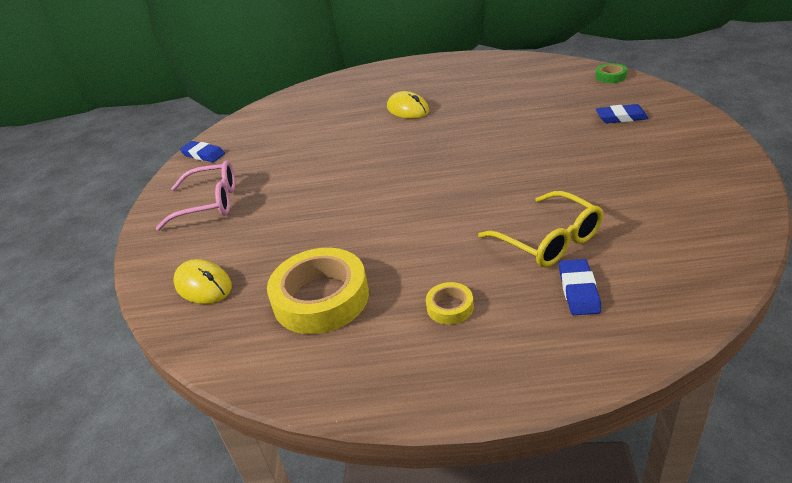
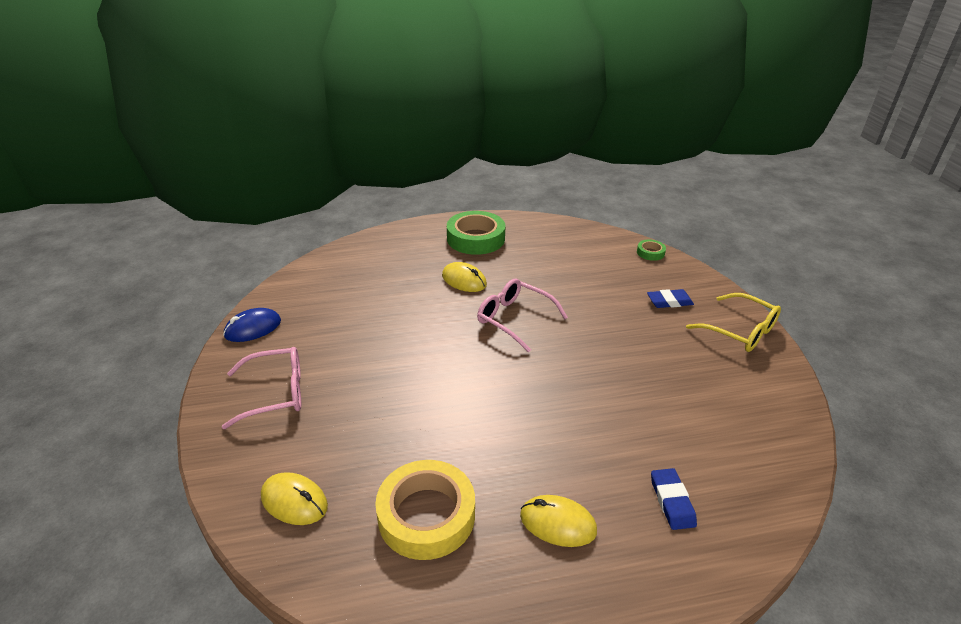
camera: 15 degrees left, 0 degrees up
(203, 155) = (253, 328): blue eraser -> blue mouse
(428, 75) = (475, 238): none -> green tape
(450, 139) = (514, 319): none -> pink glasses
(450, 307) = (558, 523): yellow tape -> yellow mouse
(549, 240) = (633, 443): yellow glasses -> yellow glasses (740, 331)

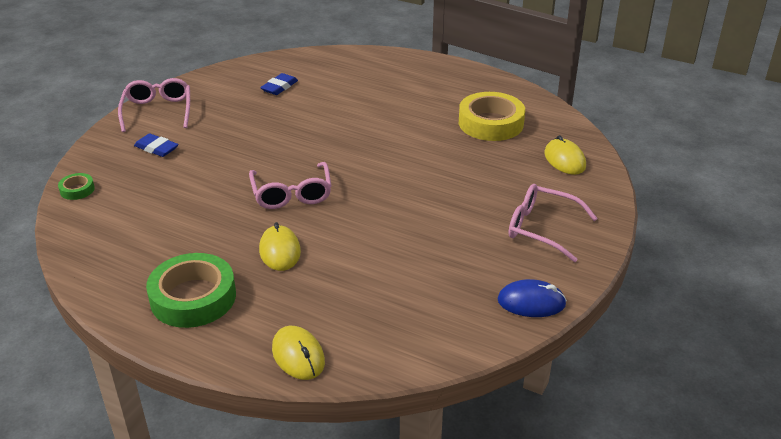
camera: 140 degrees left, 0 degrees up
(558, 523) = (425, 93): yellow mouse -> yellow mouse (298, 355)
(672, 501) = (357, 76): blue eraser -> blue eraser (279, 87)
(740, 331) = (158, 111): yellow glasses -> pink glasses

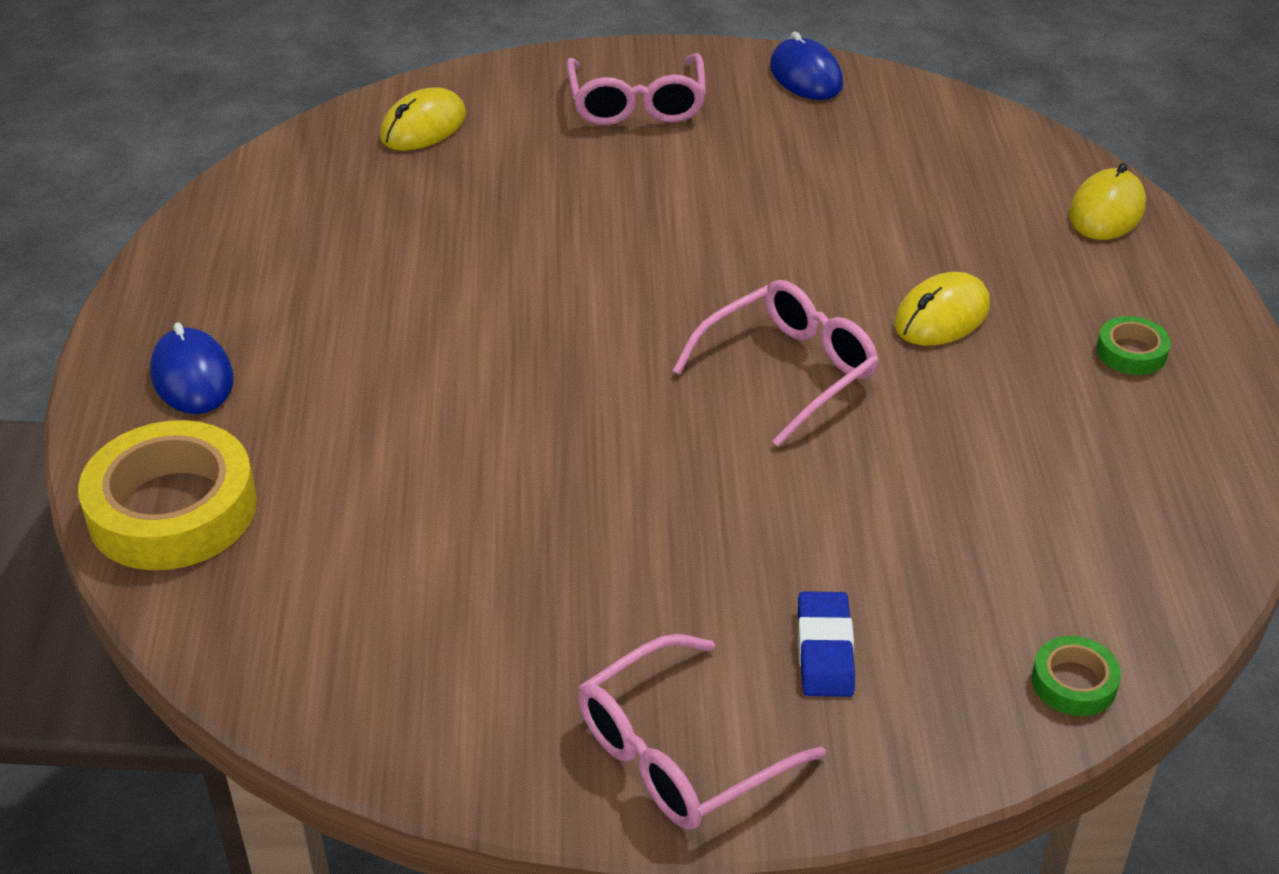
camera: 120 degrees left, 5 degrees up
(193, 297) = (1131, 352): green tape -> green tape, size x0.46
(279, 87) = (401, 585): blue eraser -> none
(423, 75) = (192, 377): none -> blue mouse
(491, 123) = (352, 229): yellow tape -> yellow tape (172, 509)

